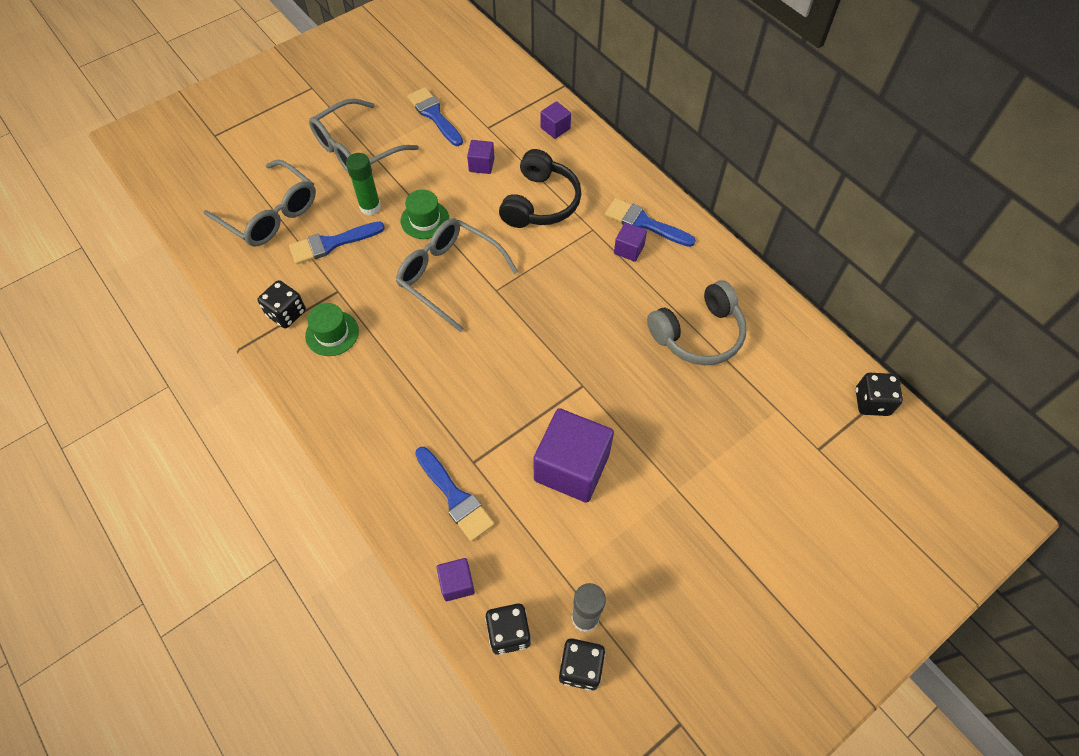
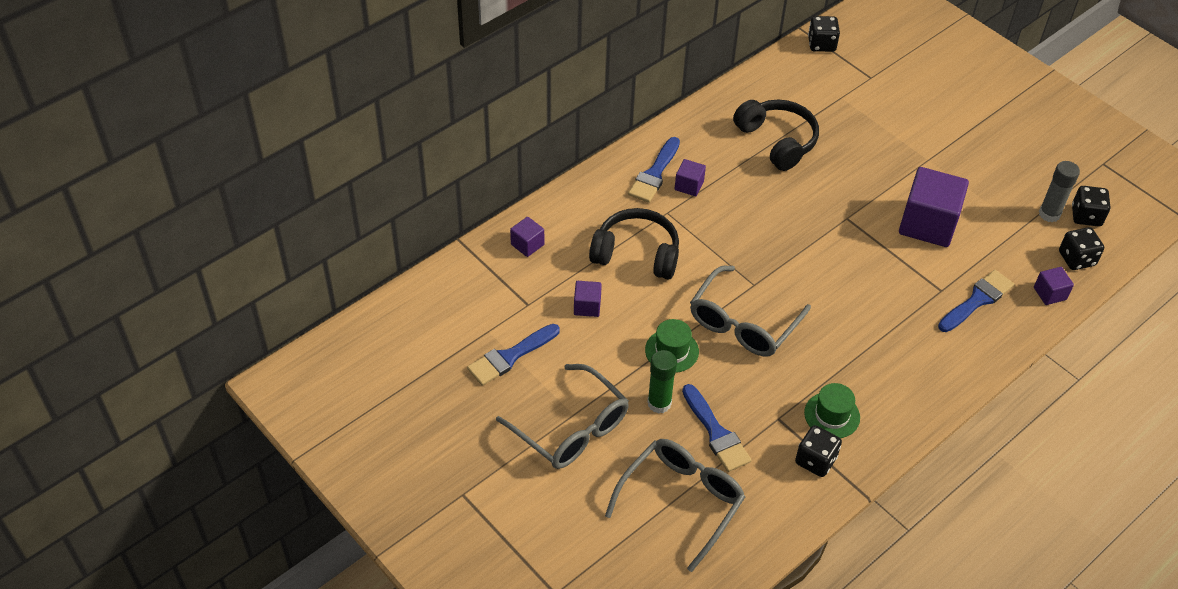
camera: 95 degrees left, 10 degrees down
(698, 334) = (777, 141): grey headphones -> black headphones

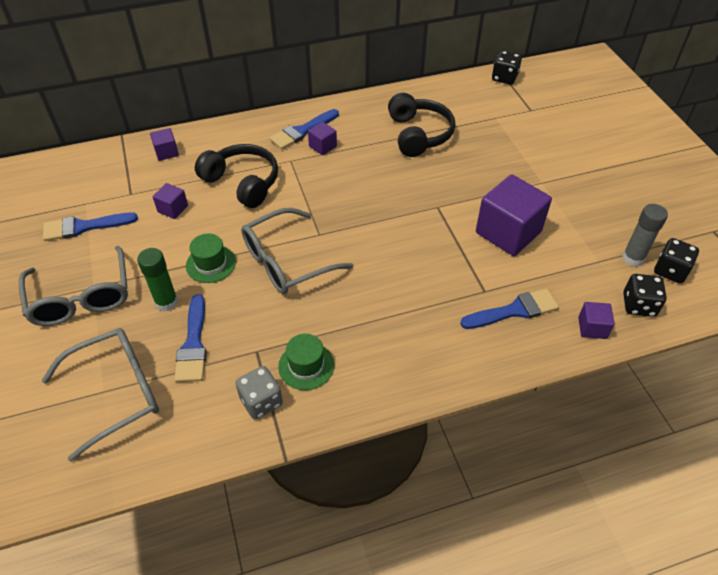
camera: 25 degrees right, 0 degrees up
(815, 460) = (261, 401): black dice -> grey dice

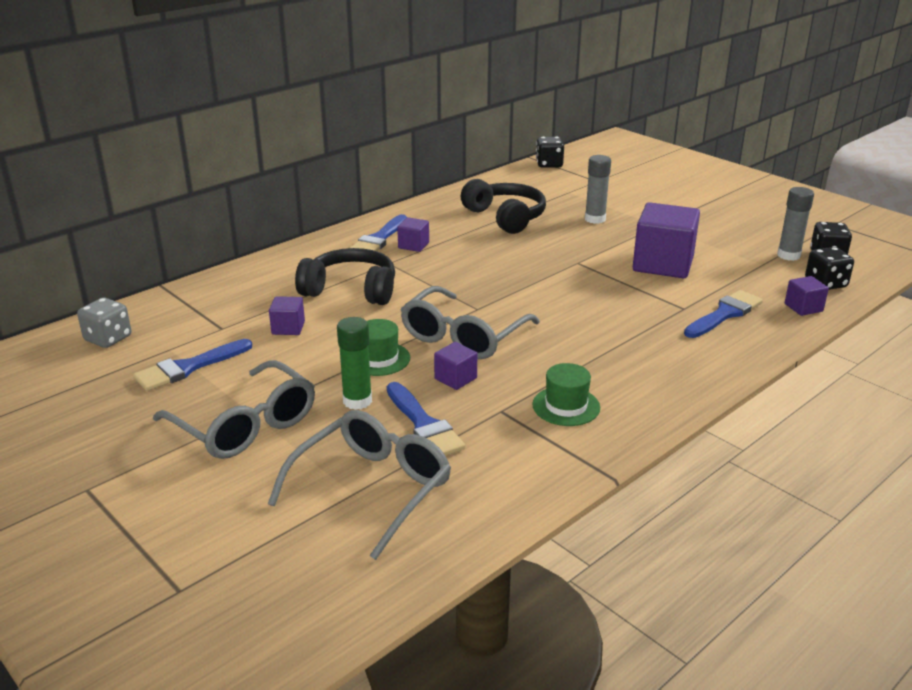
camera: 25 degrees left, 20 degrees down
(166, 152) = (234, 286): purple cube -> purple cube (455, 378)
(261, 401) = (546, 446): grey dice -> grey dice (108, 338)
(492, 158) = (595, 219): none -> grey glue stick

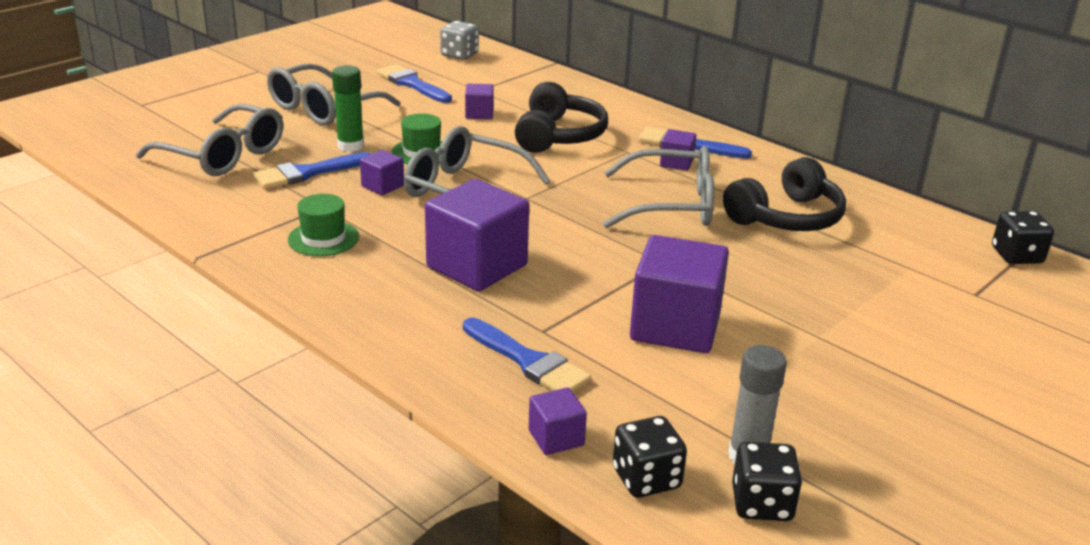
camera: 85 degrees right, 0 degrees up
(488, 252) = (672, 205): none -> grey glasses
(595, 219) = (814, 283): grey glue stick -> none
(599, 331) = (477, 266): none -> purple cube

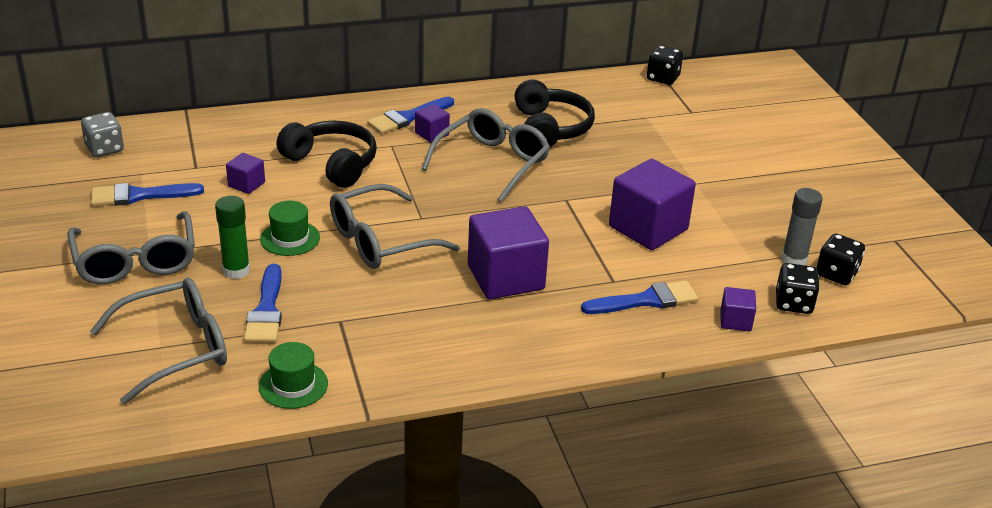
camera: 60 degrees left, 5 degrees up
(323, 238) = (397, 336): green hat -> green hat (293, 385)
(382, 186) = (333, 278): purple cube -> none

